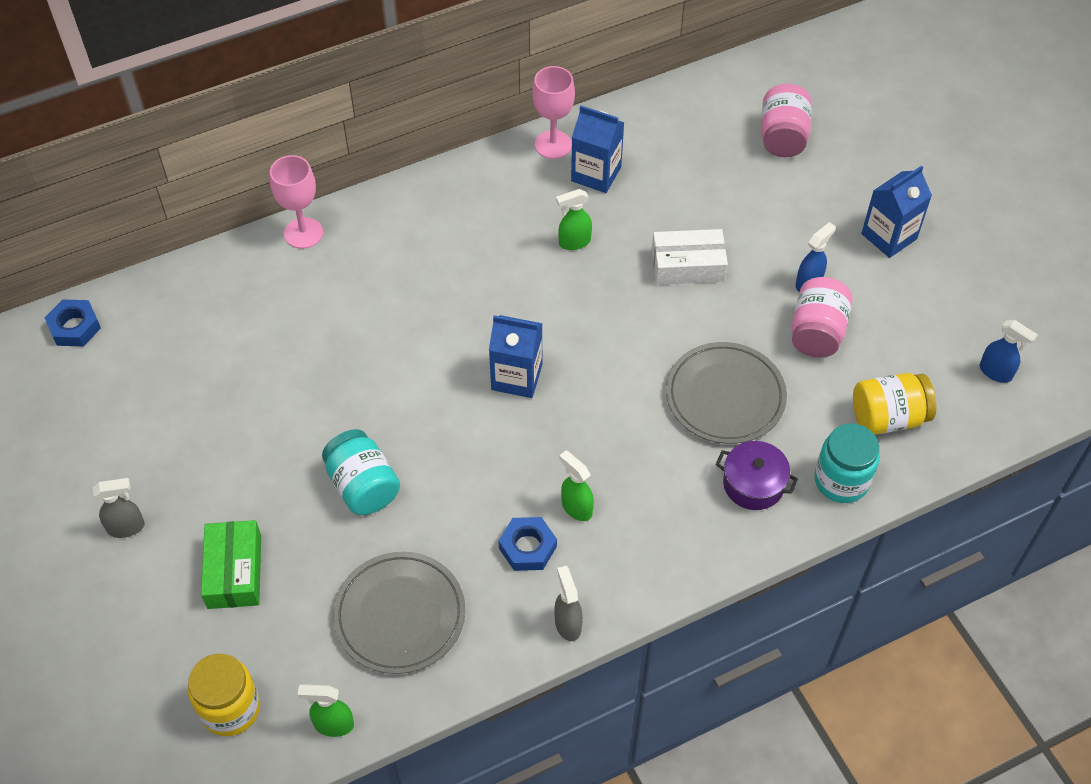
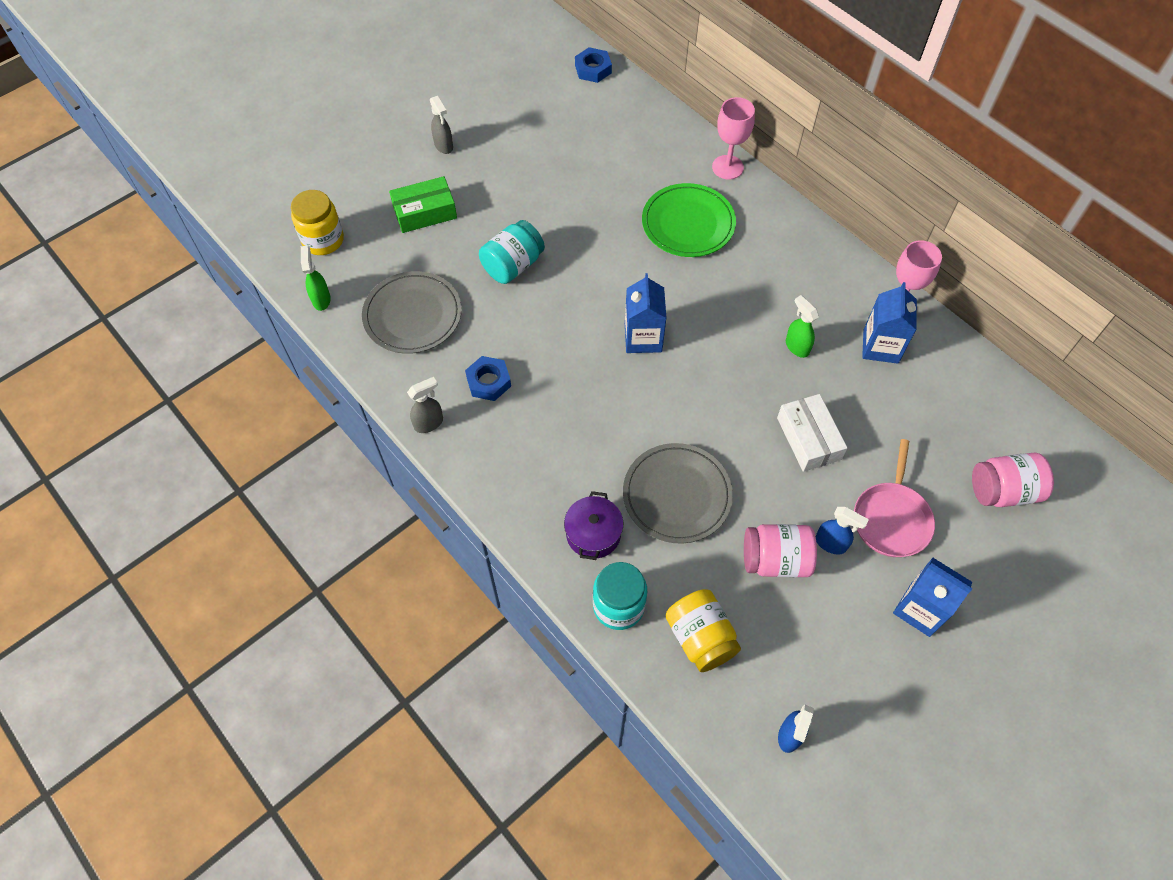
camera: 75 degrees right, 5 degrees up
(371, 293) = (688, 223): none -> green plate
(576, 507) = (533, 406): green spray bottle -> none
(792, 228) = (891, 518): none -> pink pan

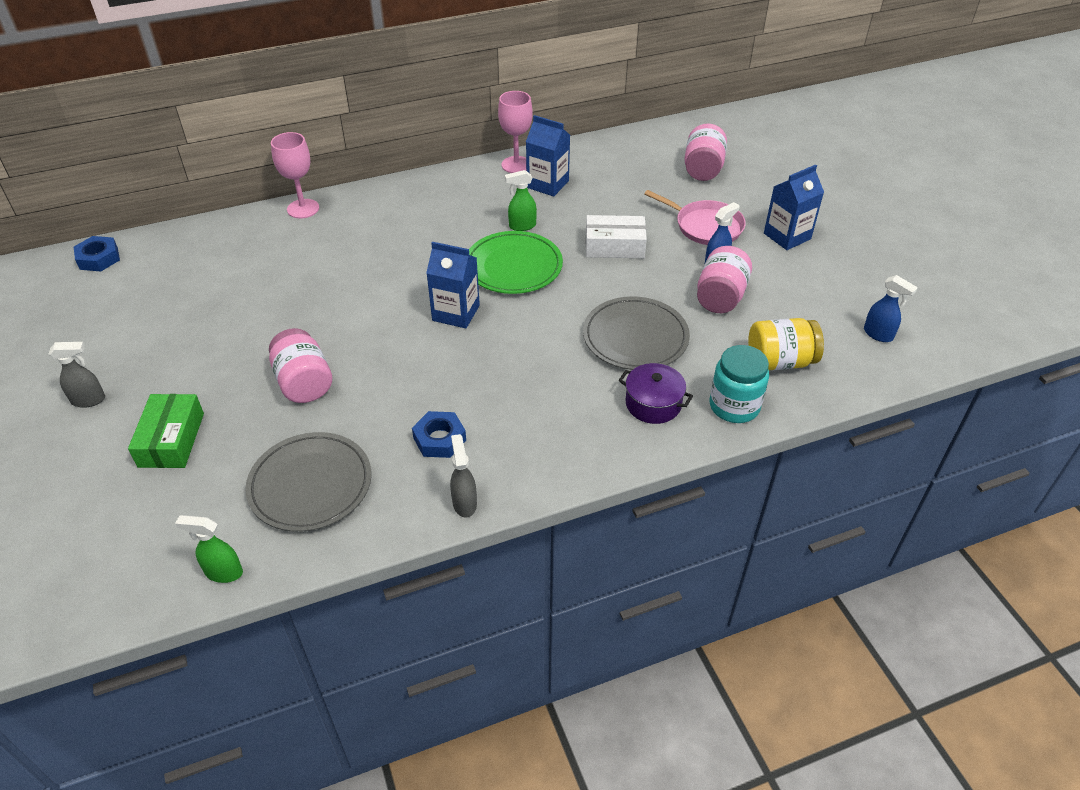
camera: 70 degrees left, 15 degrees down
(323, 240) = (131, 551): yellow jar -> none
(513, 265) = (304, 383): turquoise jar -> pink jar
(688, 223) = (347, 249): green plate -> green plate (513, 266)

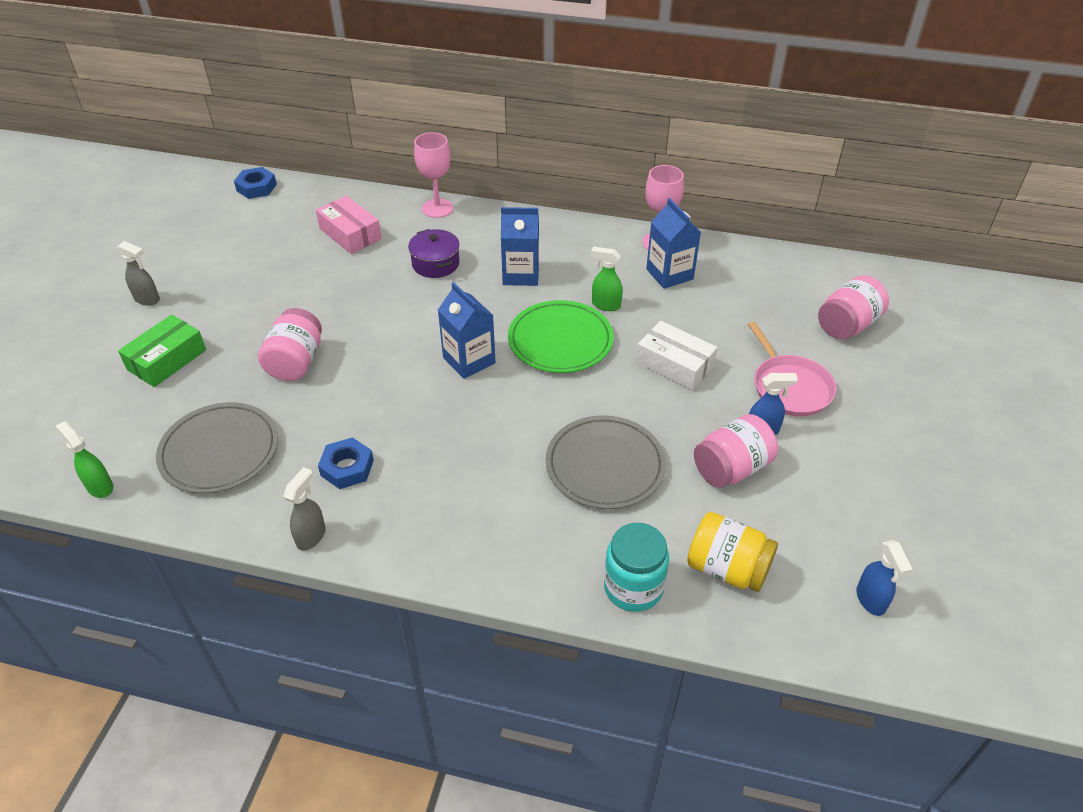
camera: 35 degrees right, 0 degrees up
(241, 260) = (350, 234): none -> pink box
(653, 404) = (557, 540): purple pot -> purple pot (435, 264)
(787, 236) = (872, 439): blue carton -> blue carton (521, 274)

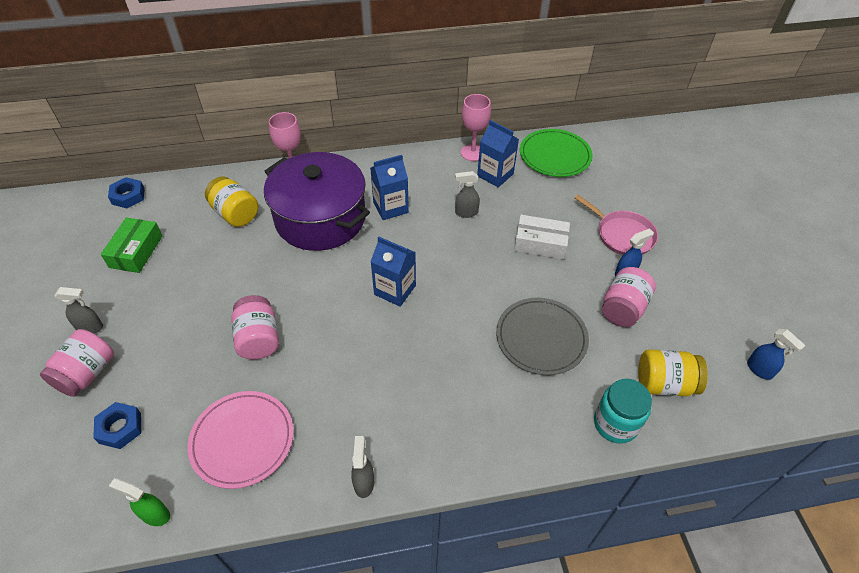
camera: 25 degrees left, 5 degrees up
(167, 360) = (144, 376): green box -> green box (136, 251)
(219, 451) = (242, 440): grey plate -> pink plate
(347, 468) = (356, 413): blue nut -> blue nut (120, 428)
(350, 234) = (235, 214): pink box -> yellow jar
(435, 264) = (320, 218): purple pot -> purple pot, size x2.32
(560, 340) = (451, 251): green plate -> green plate (555, 156)
(605, 305) = (466, 213): green spray bottle -> grey spray bottle
(847, 325) = (630, 177): pink jar -> pink jar (87, 373)

